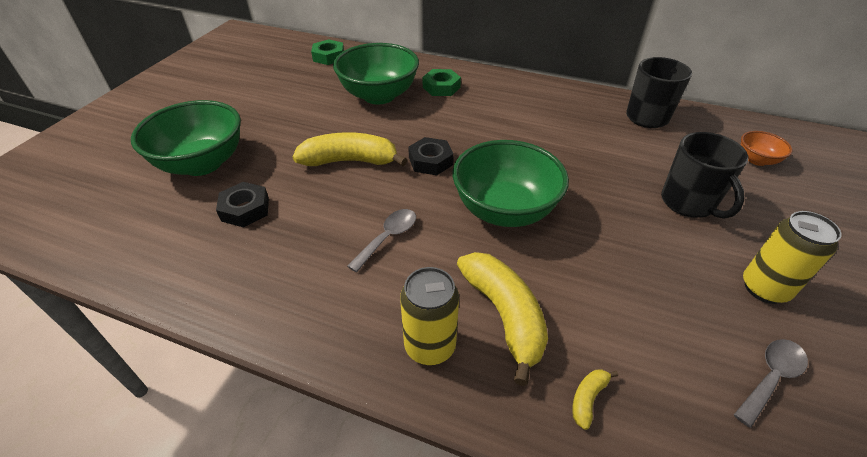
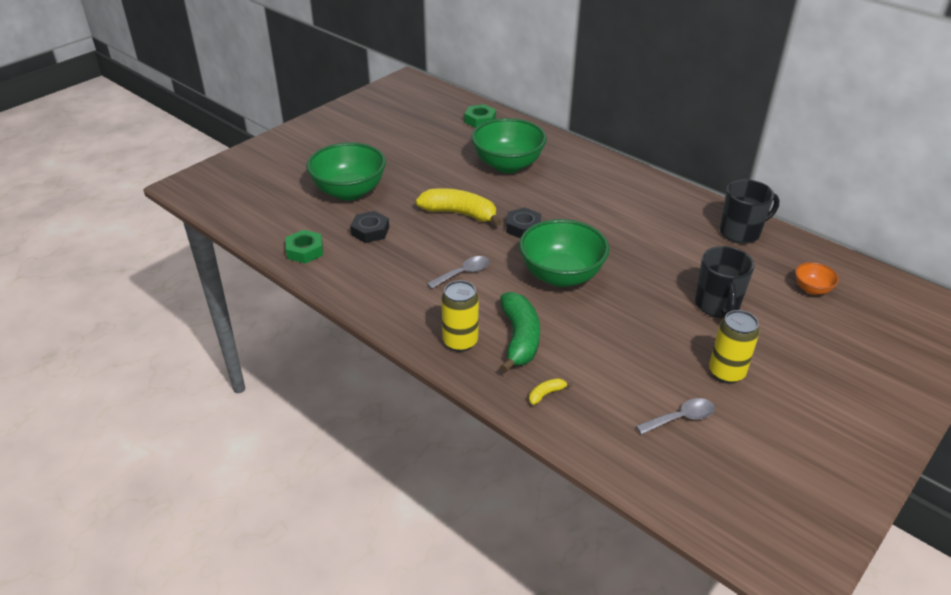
camera: 20 degrees right, 5 degrees down
(441, 87) = (566, 168): green nut -> green nut (305, 251)
(504, 315) = (519, 338): yellow banana -> green banana

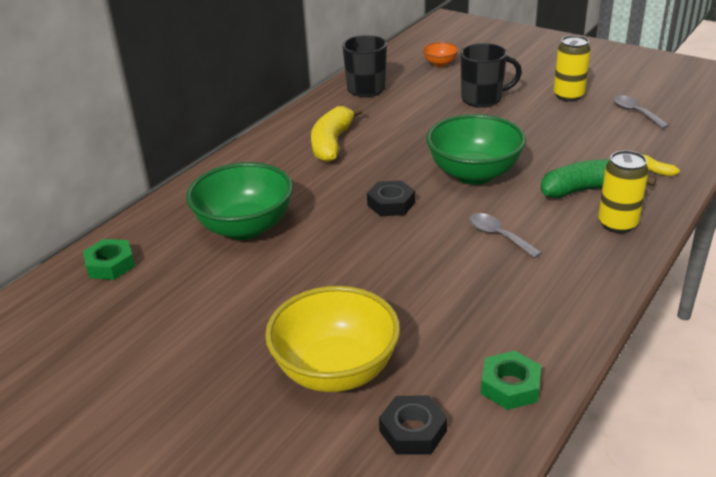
camera: 95 degrees left, 5 degrees down
(349, 191) = (336, 371): green bowl -> yellow bowl
(370, 231) = (437, 327): black nut -> black nut (413, 431)
(459, 213) = (373, 253): yellow banana -> yellow banana (332, 143)

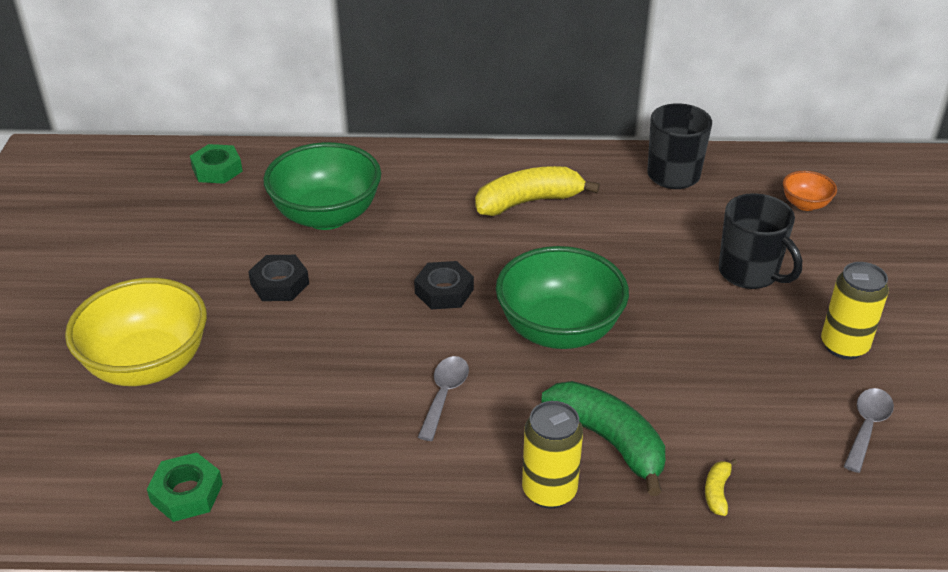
camera: 55 degrees right, 5 degrees up
(413, 431) = (90, 447): black nut -> black nut (279, 284)

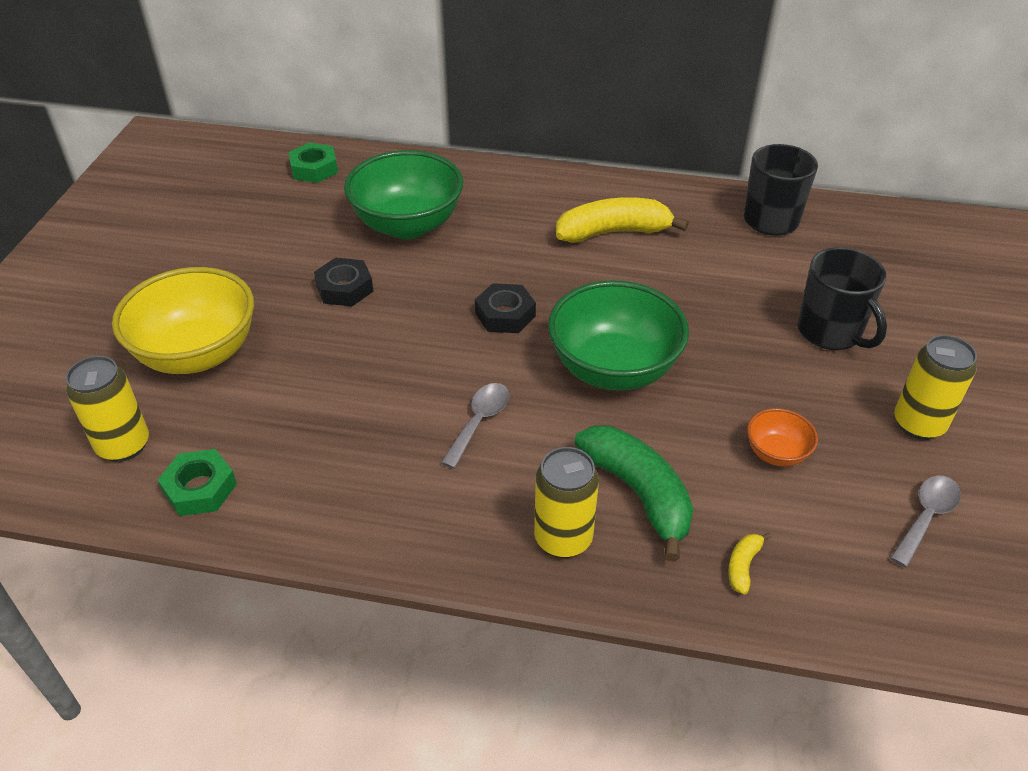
camera: 10 degrees right, 5 degrees up
(97, 462) = (123, 445): none -> yellow can
(805, 204) = (907, 266): orange bowl -> orange bowl (776, 453)

